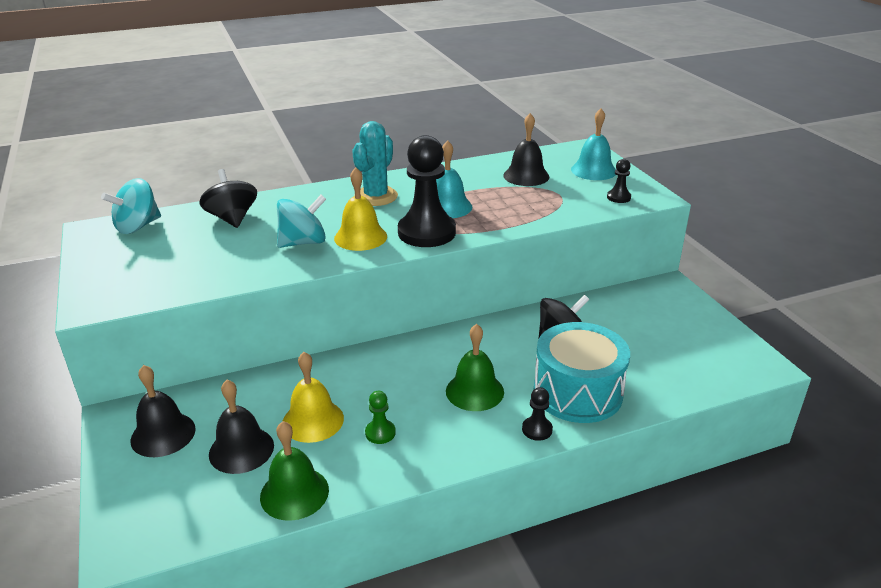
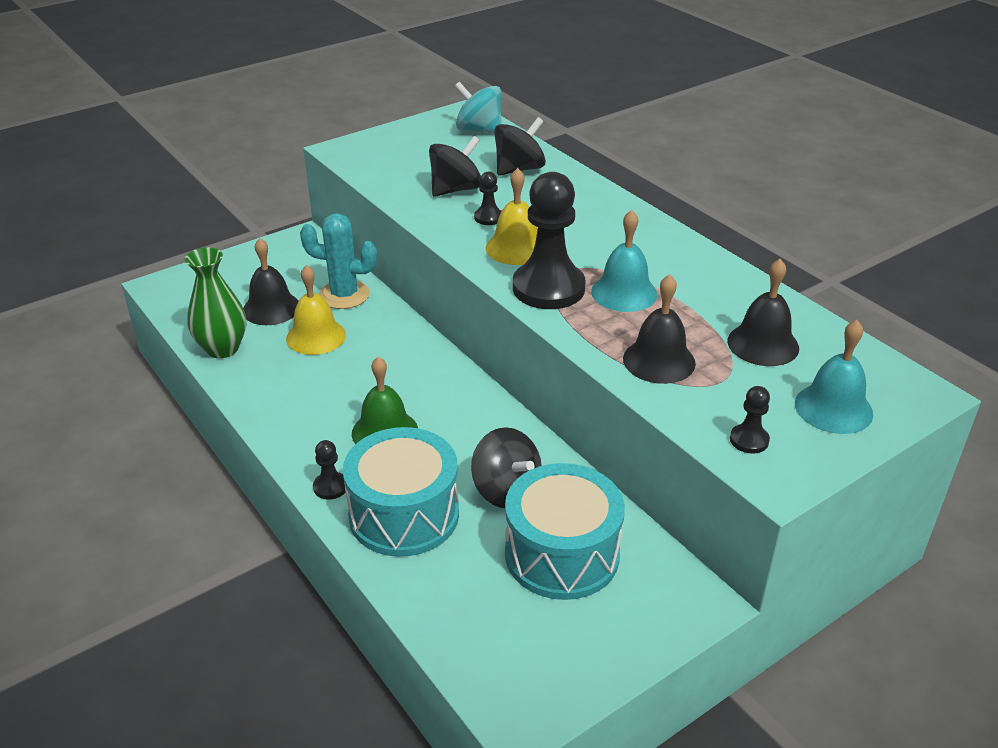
camera: 75 degrees right, 5 degrees up
(163, 434) = (284, 265): black bell -> black bell (659, 360)
(241, 251) = (455, 189): none -> black spinning top
(294, 493) = (222, 348): green bell -> green vase
(303, 242) = (488, 218): turquoise spinning top -> black pawn
(376, 196) = (620, 239): turquoise cactus -> turquoise cactus (344, 295)
(380, 433) = (306, 380): green pawn -> none
(627, 327) = (562, 554): none -> turquoise drum

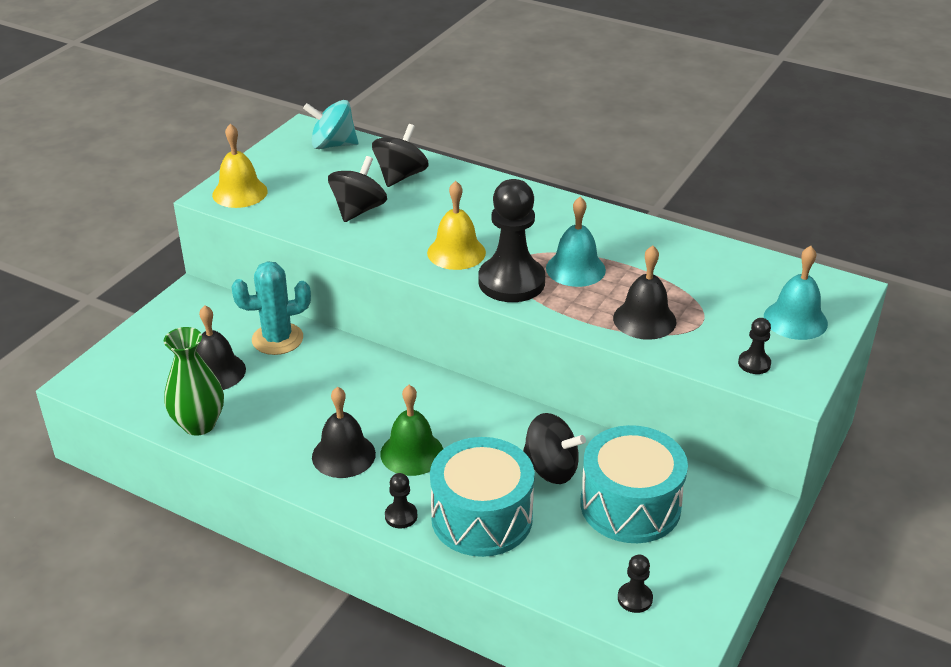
camera: 25 degrees left, 0 degrees up
(316, 336) = (281, 386): yellow bell -> yellow bell (240, 193)
(488, 218) = (410, 230): black pawn -> black pawn (635, 598)
(763, 344) = (711, 283): black bell -> black bell (343, 455)

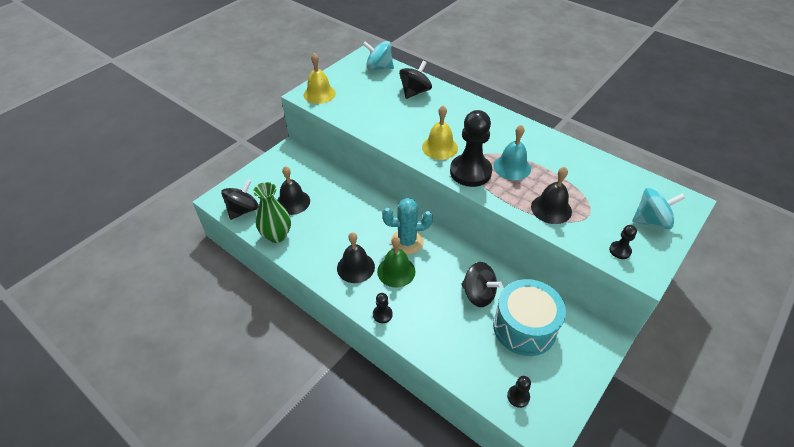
camera: 10 degrees right, 10 degrees up
(277, 339) = (331, 185): turquoise cactus -> turquoise cactus (407, 242)
(358, 210) = (386, 112): black spinning top -> black spinning top (243, 210)
(481, 517) = (431, 323): turquoise drum -> none
(795, 320) = (651, 221): turquoise bell -> turquoise spinning top

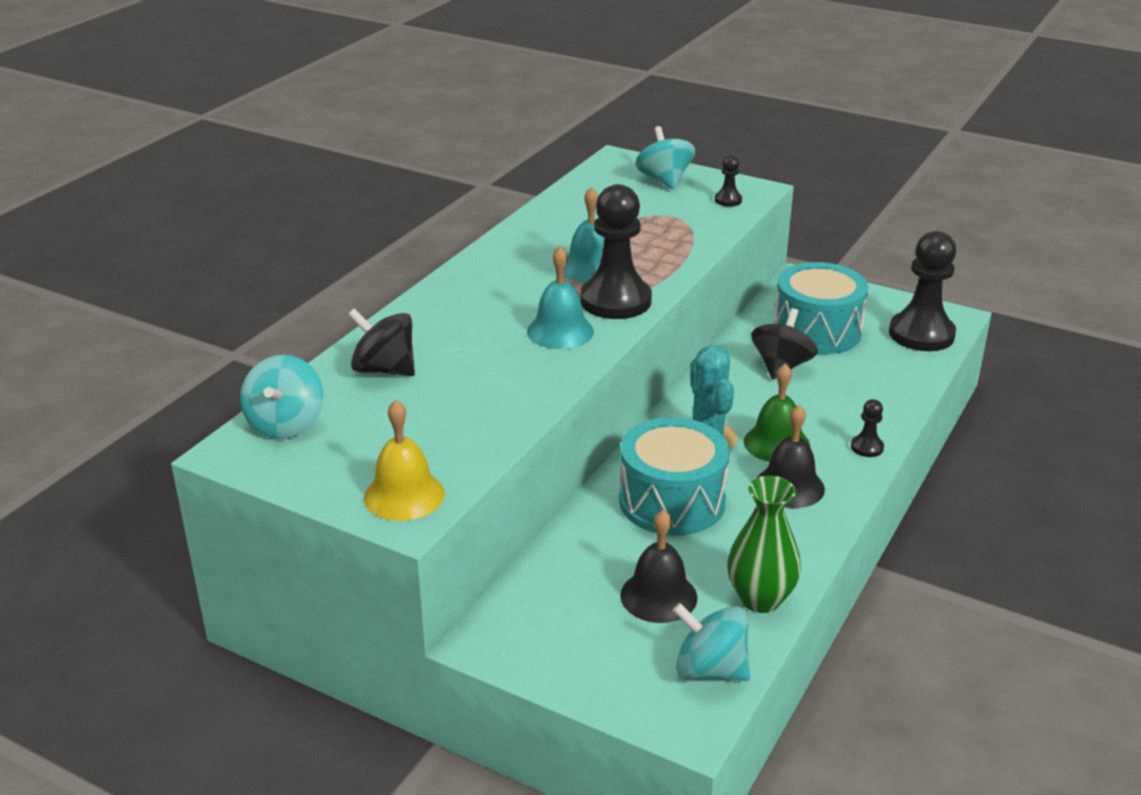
camera: 100 degrees left, 15 degrees down
(243, 210) = (710, 669): black spinning top -> turquoise spinning top
(357, 218) = (672, 501): none -> turquoise drum
(440, 147) = (560, 331): yellow bell -> turquoise bell
(518, 396) = (921, 334): black pawn -> black pawn, size x2.28
(551, 209) = (672, 240): black bell -> none

